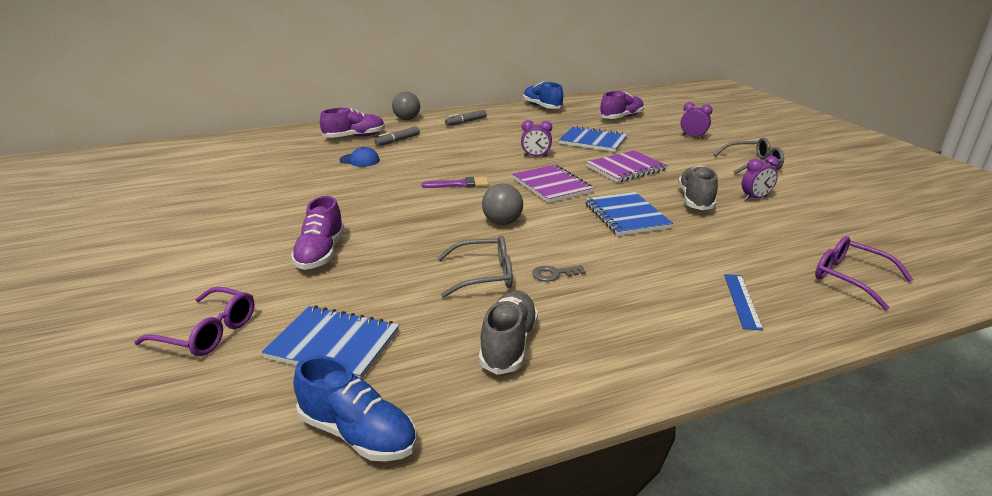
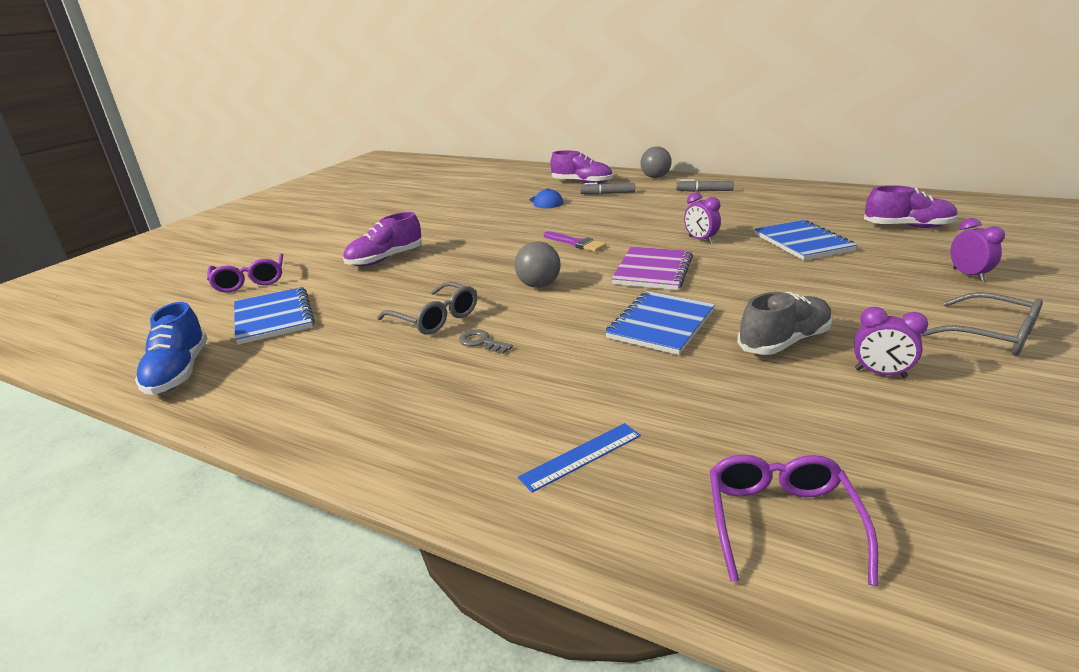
camera: 50 degrees right, 0 degrees up
(508, 344) = (341, 372): grey shoe -> none
(542, 107) = (824, 193): blue shoe -> none
(626, 168) = (775, 281): purple notebook -> none

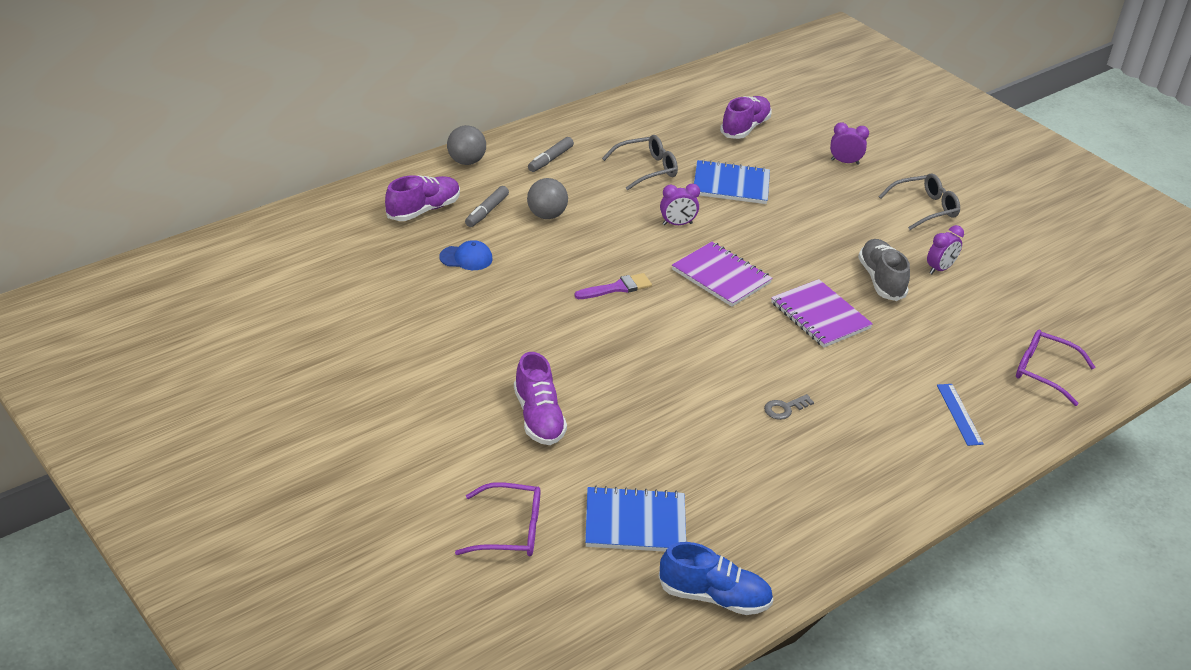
camera: 70 degrees left, 10 degrees up
(435, 318) = (720, 421): grey glasses -> grey glasses (646, 169)
(538, 285) = (698, 344): grey ball -> grey ball (546, 215)
(660, 325) = (820, 316): blue notebook -> purple notebook

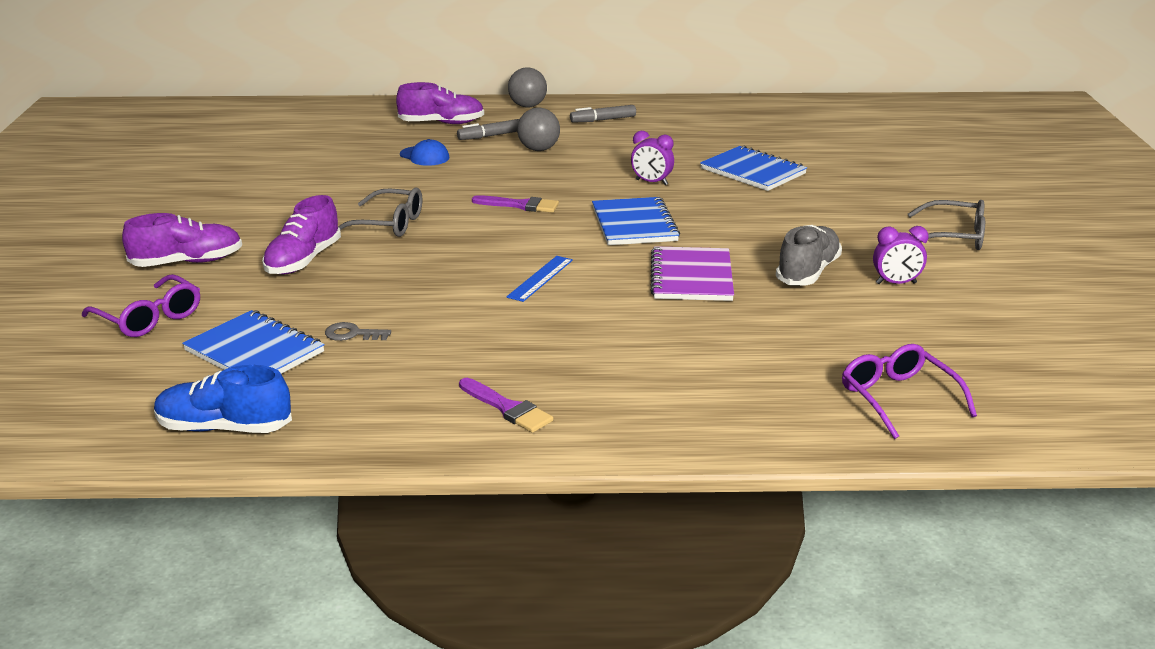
camera: 40 degrees right, 10 degrees down
(646, 169) = (684, 144): grey glasses -> grey glasses (388, 224)
(714, 597) = (224, 428): blue shoe -> blue shoe turned 135 degrees clockwise
(721, 276) = (634, 224): purple notebook -> blue notebook
(745, 128) = (834, 141): purple shoe -> purple shoe (187, 262)
(784, 408) = (535, 327): grey key -> grey key (352, 334)
(845, 162) = (910, 185): purple clock -> none
(857, 488) = (507, 408): none -> purple brush
(959, 414) = (726, 395): blue ruler -> blue ruler (540, 278)

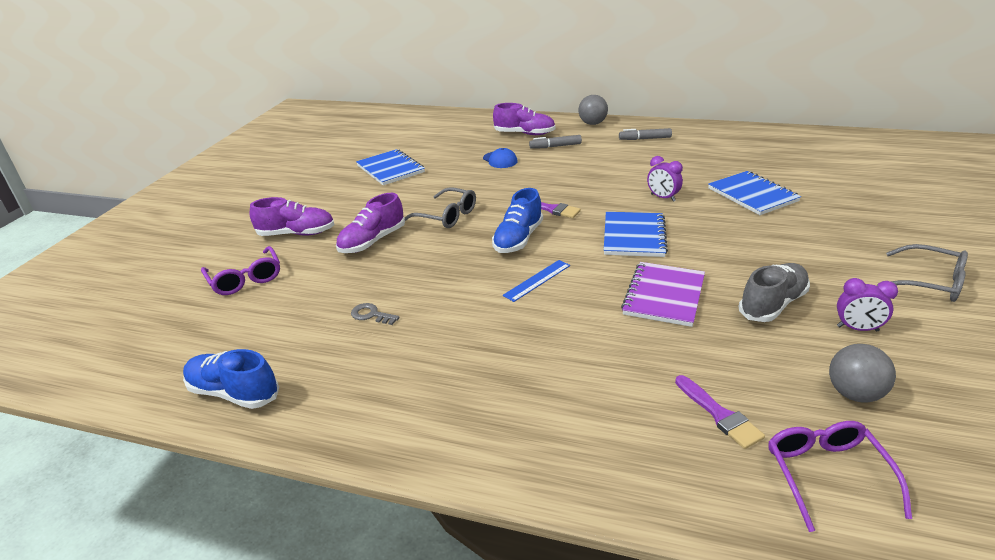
camera: 20 degrees right, 5 degrees up
(254, 351) = (295, 320): blue notebook -> blue notebook (390, 169)
(495, 240) = (518, 239): none -> blue shoe
(507, 408) = (452, 414): purple brush -> purple brush (719, 415)
(538, 149) = (585, 160): grey ball -> grey ball (854, 393)

